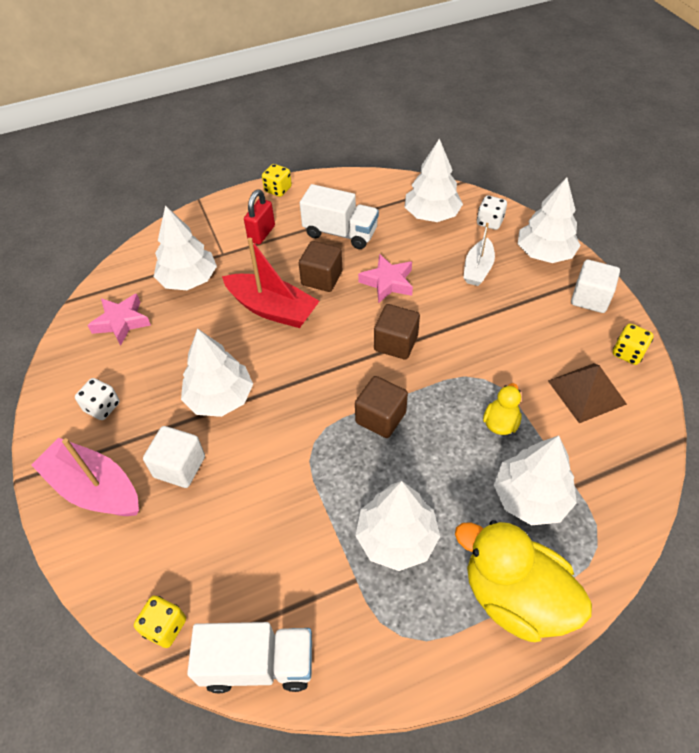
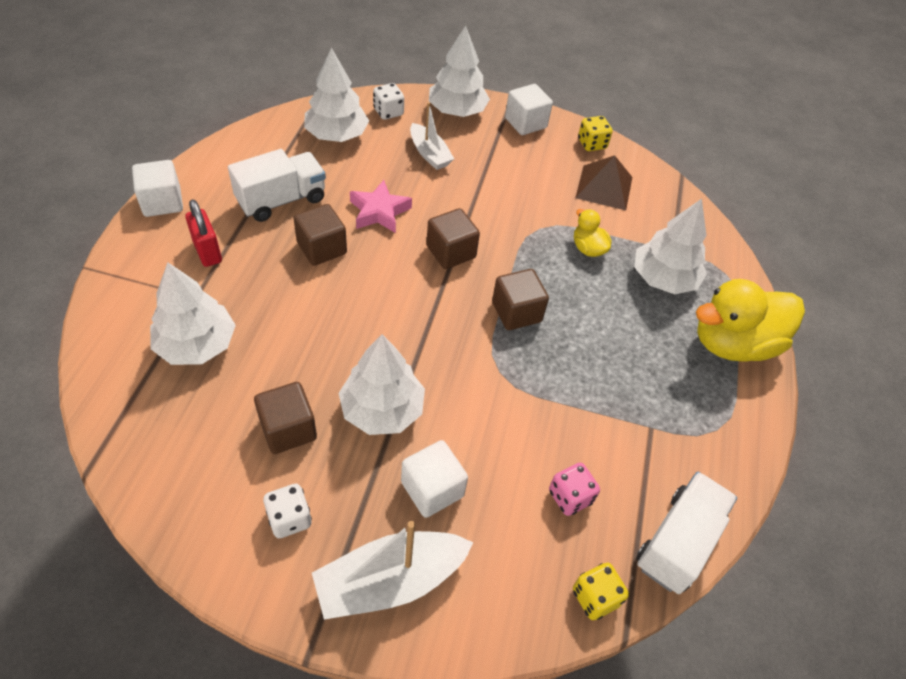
camera: 60 degrees left, 0 degrees up
(94, 488) = (390, 581): pink boat -> white boat
(121, 322) = (186, 436): pink star -> none
(164, 362) = (288, 429): none -> brown cube
(239, 557) = (570, 497): none -> pink dice
(272, 309) = (317, 305): red boat -> none
(278, 190) = (162, 202): yellow dice -> white cube
(396, 538) = (635, 377): white tree -> none

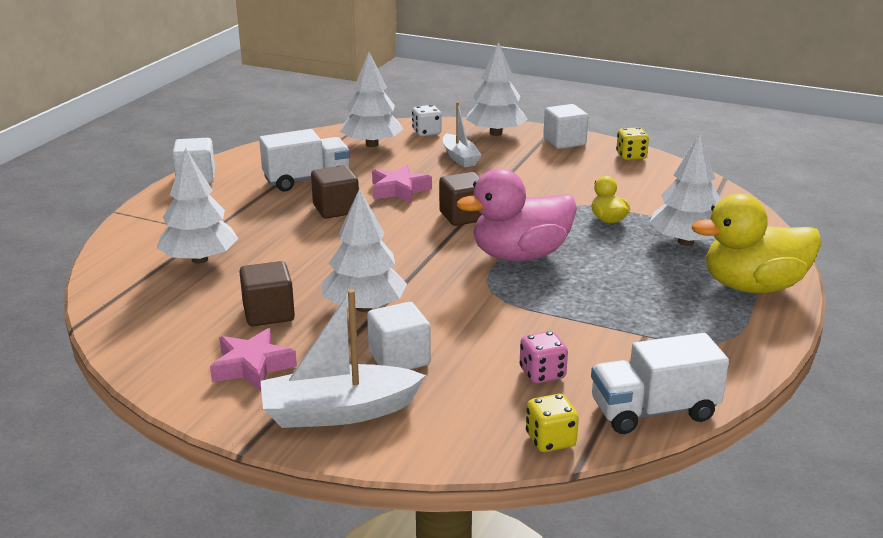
camera: 15 degrees right, 25 degrees down
(207, 251) = (227, 207): red padlock -> none
(289, 518) = (252, 366): white dice -> pink star
(516, 312) = (520, 255): brown cube -> pink duck
(604, 187) = (636, 183): brown pyramid -> none
(678, 542) = (653, 411): white truck -> white truck turned 150 degrees counterclockwise

